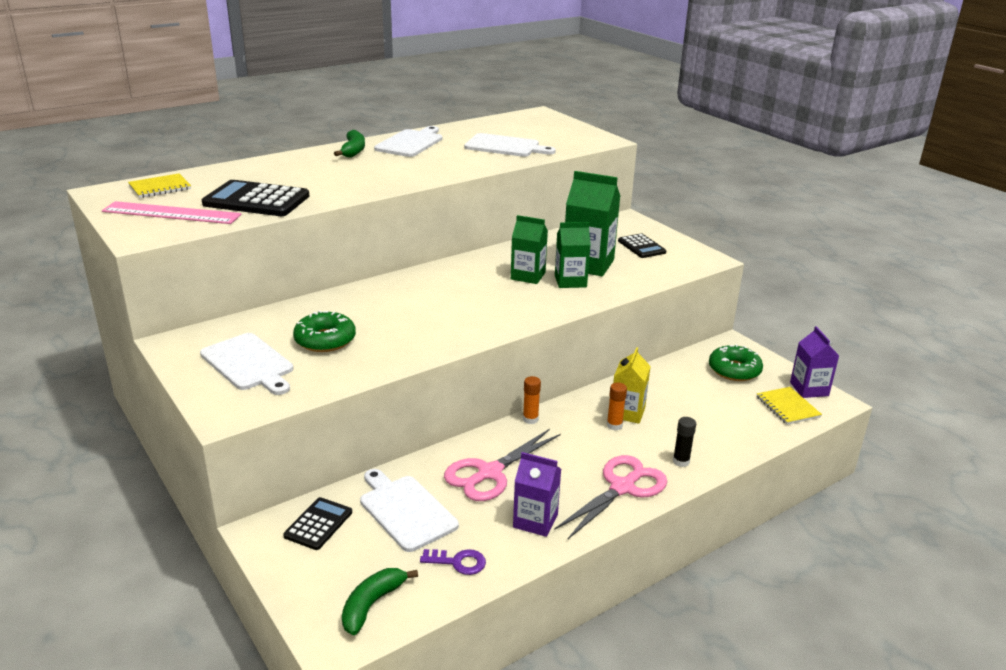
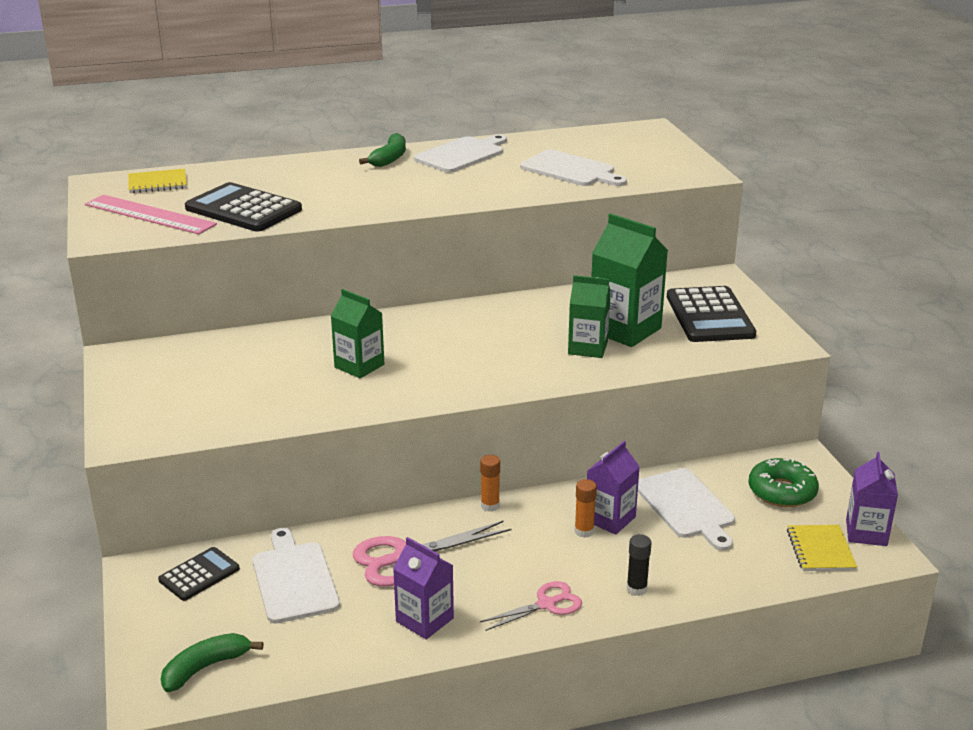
camera: 20 degrees right, 0 degrees up
(249, 364) = (177, 390): white cutting board -> white cutting board (686, 506)
(325, 340) = (268, 376): green donut -> none
(458, 562) = (316, 645): purple key -> none
(528, 276) = (541, 334): green carton -> green carton (359, 366)
(622, 488) = (546, 604): pink scissors -> pink scissors, size x0.62
(627, 412) = (610, 519): yellow carton -> purple carton
(641, 247) = (709, 316): black calculator -> black calculator, size x1.74

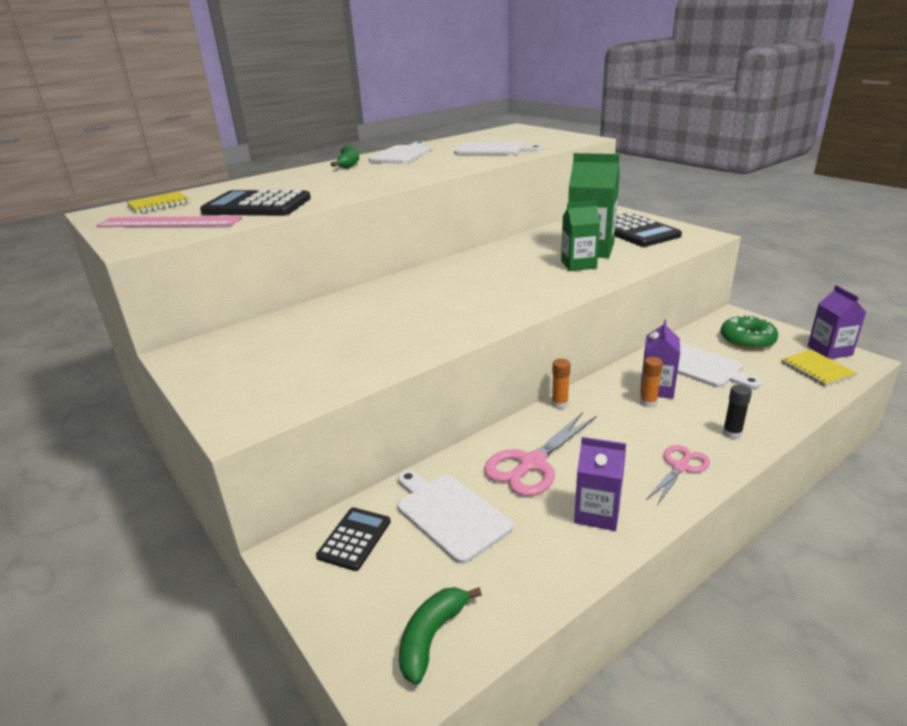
camera: 20 degrees left, 0 degrees up
(359, 366) = (415, 313): green carton -> none

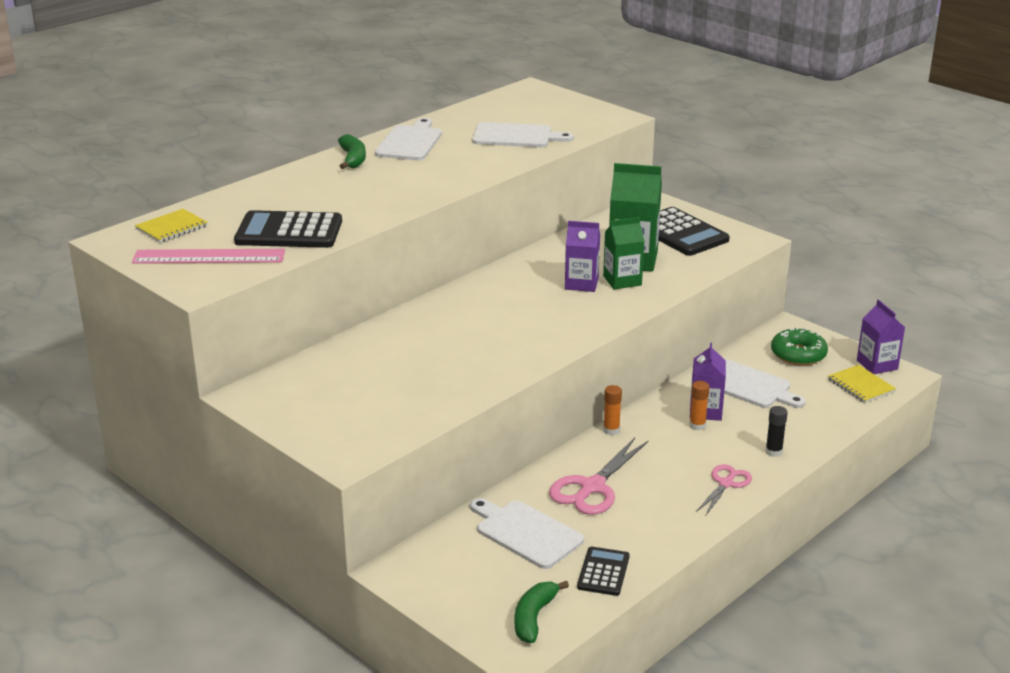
camera: 10 degrees left, 0 degrees up
(354, 539) = (447, 557): black calculator -> black calculator (603, 572)
(597, 513) = (655, 525): purple carton -> purple carton (581, 284)

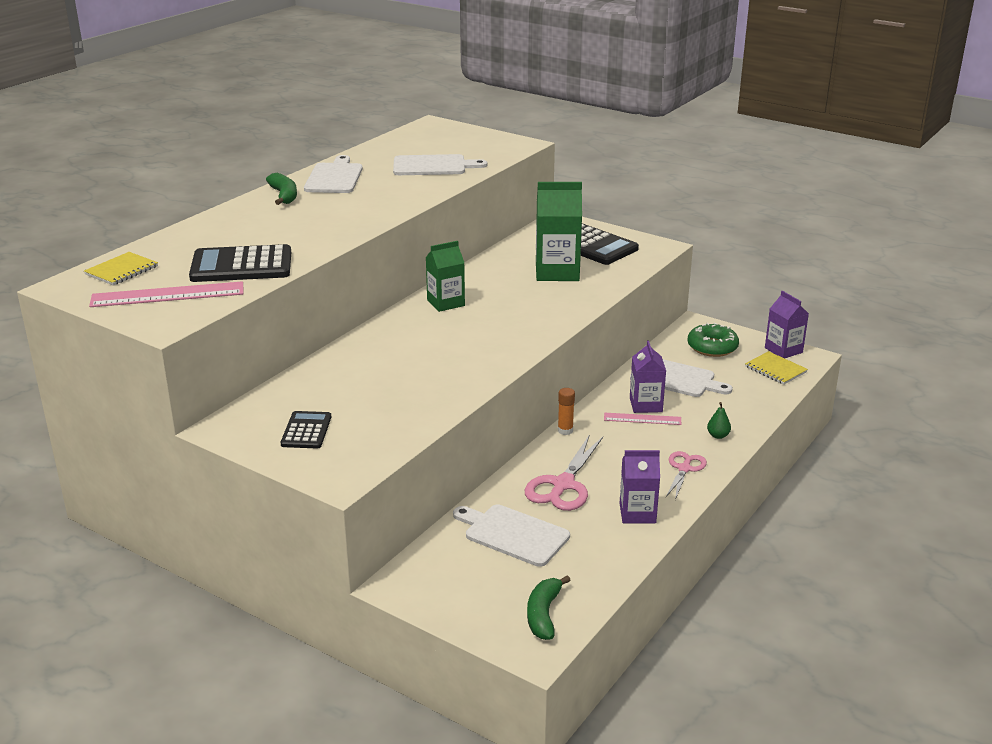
camera: 10 degrees left, 0 degrees up
(581, 284) = (517, 297): purple carton -> purple carton (637, 513)
(603, 572) = (596, 563): black calculator -> black calculator (306, 431)
(622, 280) = (553, 291): green carton -> green carton (445, 303)
(697, 426) = (642, 419): orange glue stick -> pink ruler
(773, 452) = (718, 436): black glue stick -> green pear

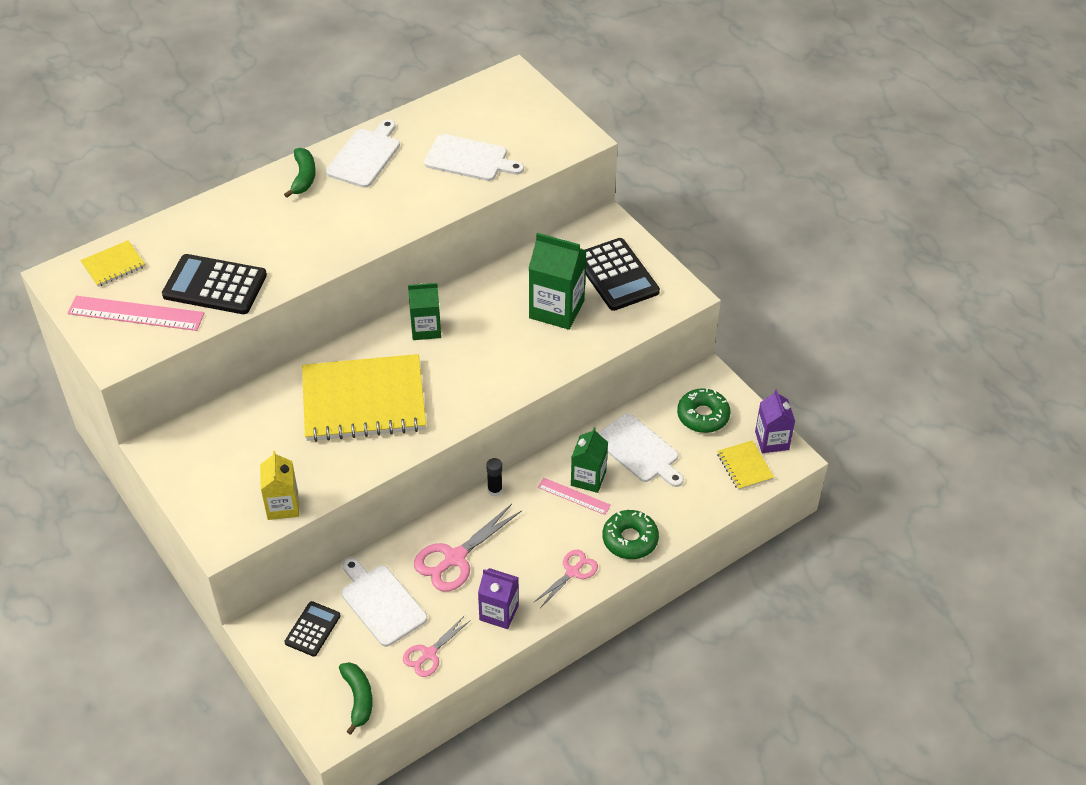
camera: 20 degrees right, 20 degrees up
(306, 431) = (222, 472): black calculator -> black calculator (312, 629)
(389, 440) = (283, 506): none -> yellow carton
(420, 356) = (363, 400): none -> yellow notebook
(543, 614) = (358, 698): green banana -> green banana turned 135 degrees clockwise
(565, 430) = (495, 490): orange glue stick -> black glue stick
(591, 561) = (429, 654): none -> pink scissors
(645, 405) = (588, 478): purple carton -> green carton
(718, 436) = (630, 539): green pear -> green donut

